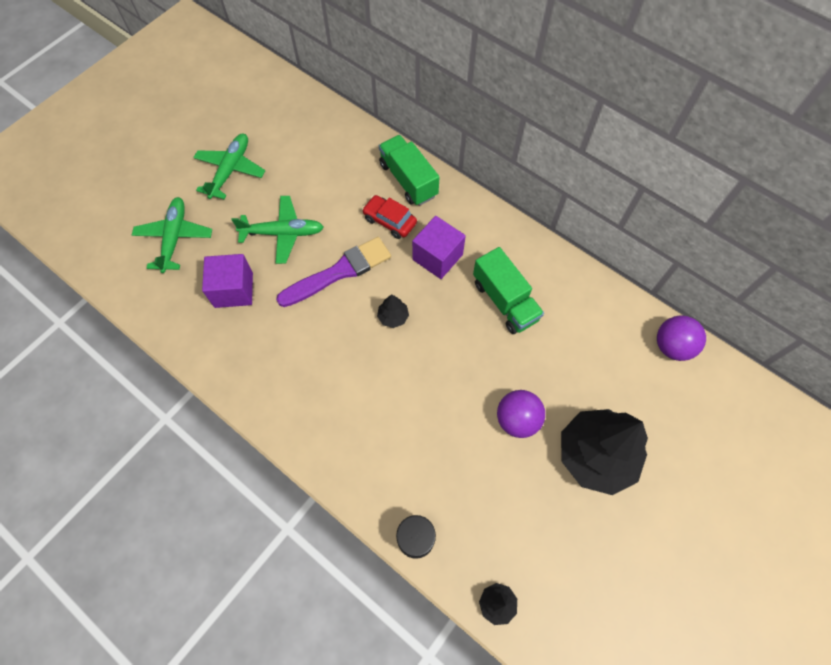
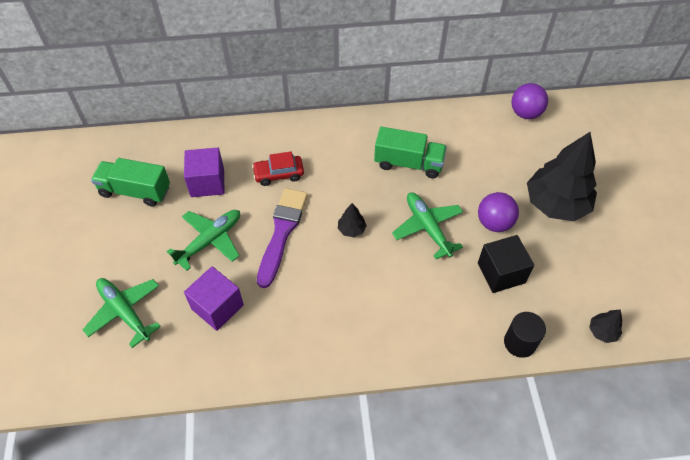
camera: 45 degrees left, 10 degrees down
(230, 170) = (115, 232): green plane -> green plane (427, 228)
(408, 180) = (261, 140): green truck -> green truck (135, 191)
(437, 257) = (337, 171): purple cube -> purple cube (207, 182)
(470, 467) = (501, 273): none -> black cube

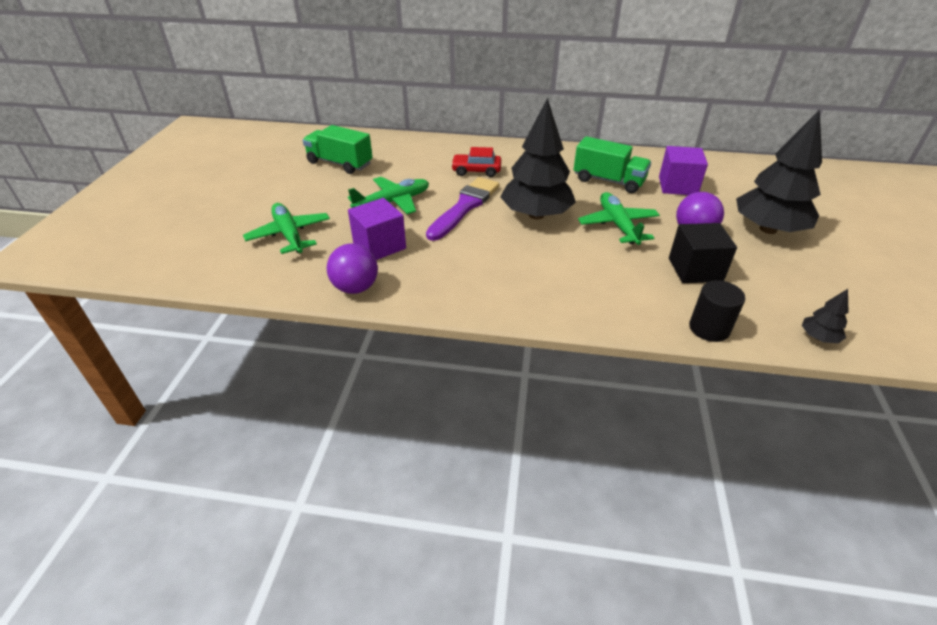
camera: 15 degrees right, 15 degrees down
(207, 182) = (407, 167): purple cube -> purple cube (677, 186)
(351, 229) = (536, 215): black tree -> black tree, size x2.40
(525, 113) = (740, 165): purple ball -> purple ball (355, 288)

